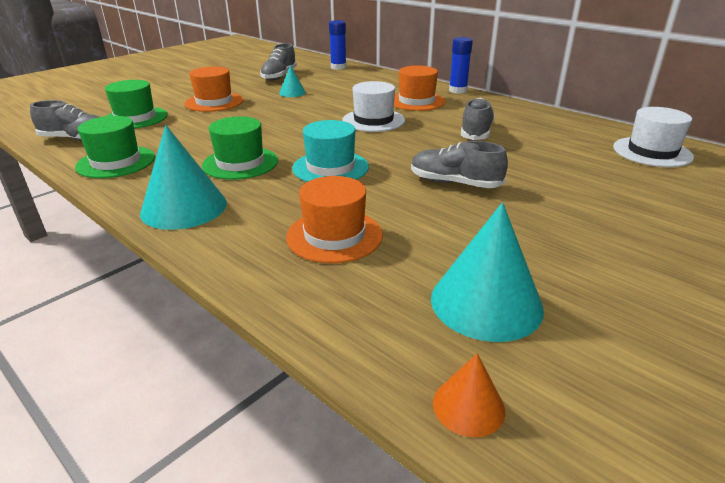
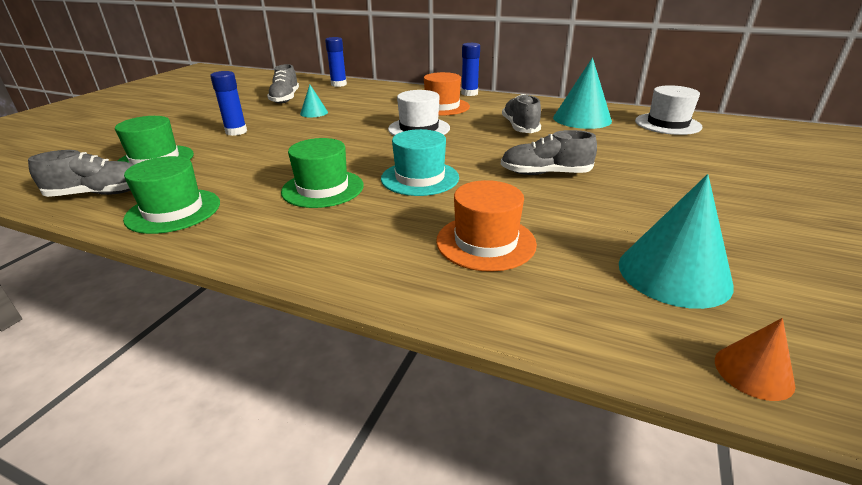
camera: 20 degrees left, 0 degrees up
(184, 207) = (302, 245): turquoise cone -> turquoise cone (582, 119)
(214, 102) = (236, 132): orange hat -> blue glue stick

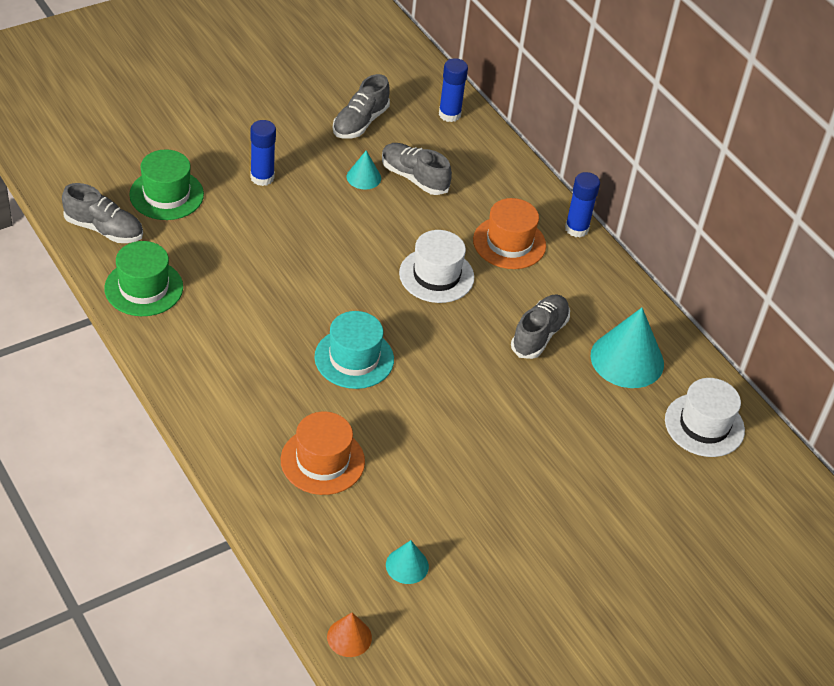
camera: 30 degrees right, 15 degrees up
(323, 188) = (266, 325): green hat -> none
(545, 173) = (464, 418): grey shoe -> grey shoe (414, 178)
(673, 273) = (407, 565): turquoise cone -> turquoise cone, size x0.51

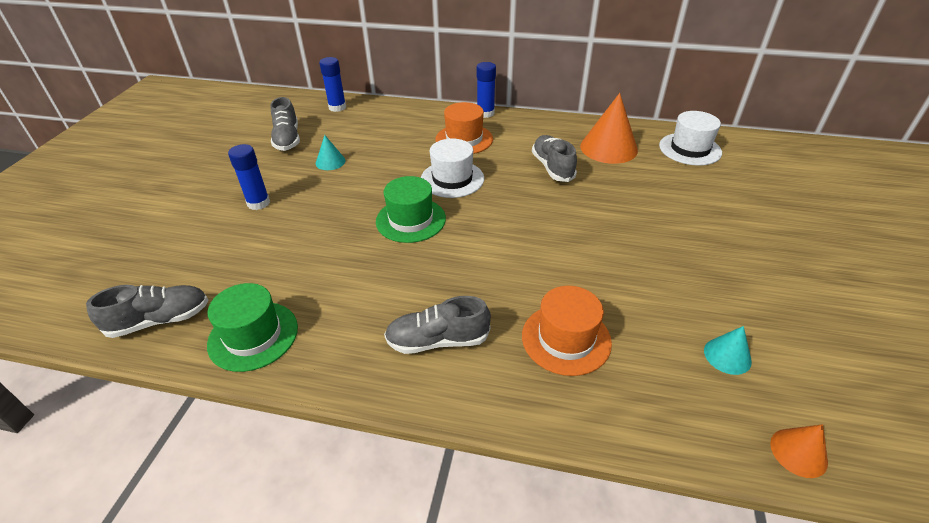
camera: 40 degrees left, 5 degrees down
(166, 194) = (191, 260): green hat -> green hat (411, 220)
(354, 358) = (479, 257): turquoise hat -> none
(414, 178) = (362, 144): grey shoe -> grey shoe (437, 340)
(627, 359) = (608, 148): turquoise cone -> orange cone

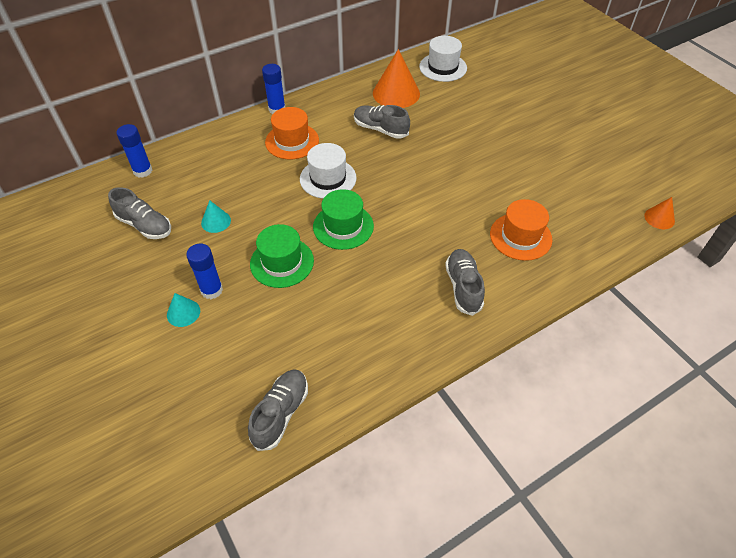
camera: 45 degrees left, 10 degrees up
(253, 335) = (358, 369): green hat -> green hat (282, 262)
(437, 340) = (463, 287): grey shoe -> grey shoe turned 135 degrees clockwise
(727, 356) = (593, 192): turquoise cone -> turquoise cone (183, 312)

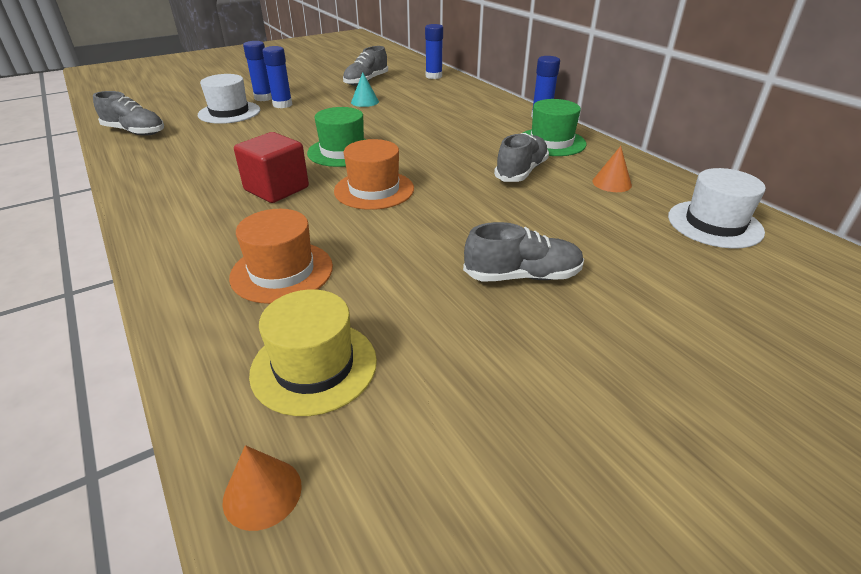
camera: 90 degrees right, 15 degrees down
(183, 312) = (264, 98): turquoise cone -> blue glue stick
(282, 262) = (302, 127): green hat -> green hat (551, 142)
(292, 141) = (485, 125): orange hat -> orange hat (374, 190)
(328, 178) = (422, 143): white hat -> white hat (229, 112)
(396, 93) = (611, 183): orange cone -> orange cone, size x0.51
(414, 258) = (276, 189): none -> red cube
(463, 287) = (213, 218): grey shoe -> grey shoe (522, 276)
(591, 212) = (314, 366): none -> yellow hat

